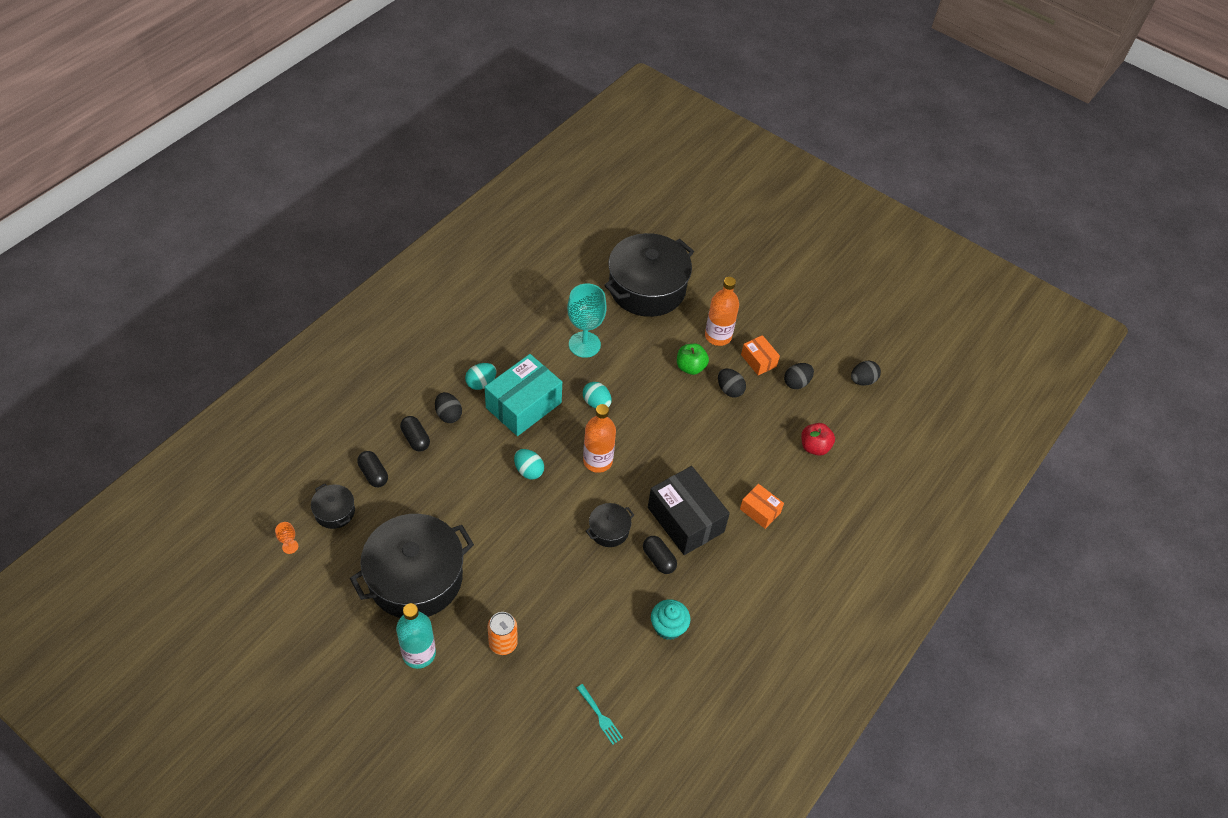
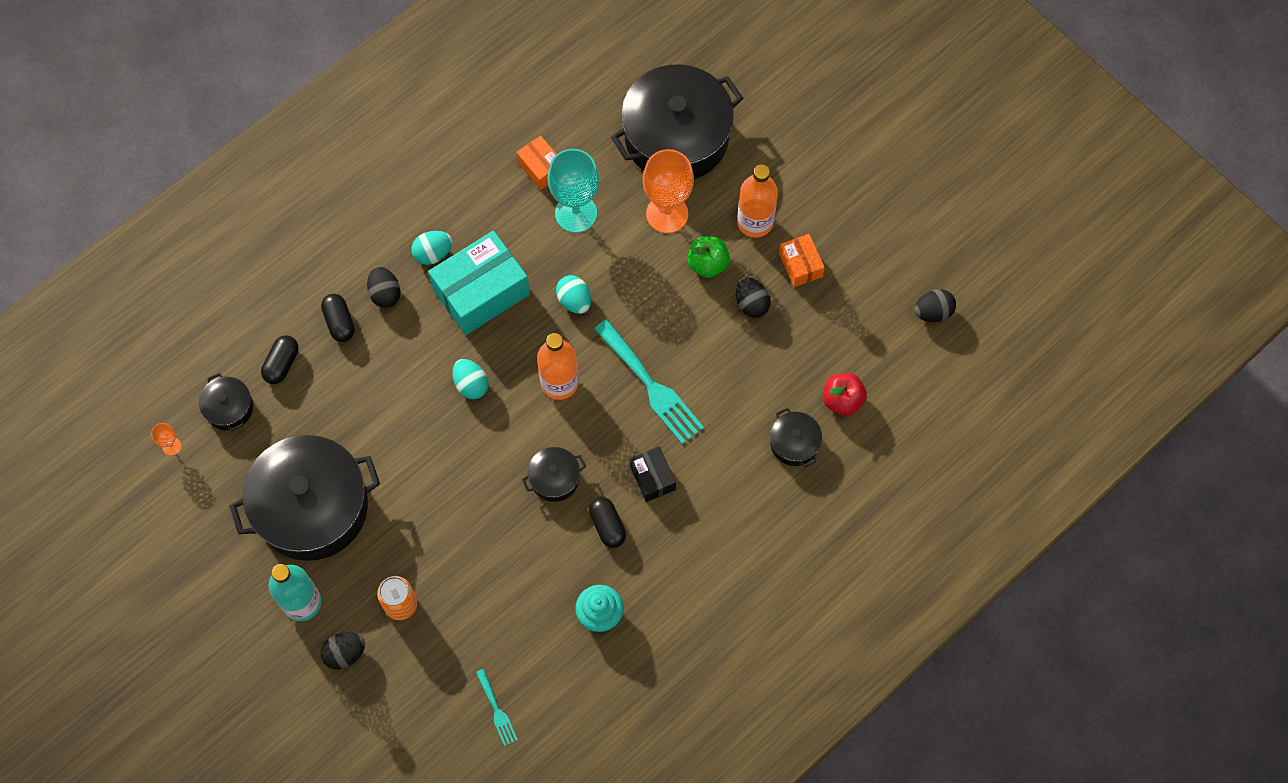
camera: 15 degrees right, 15 degrees up
(373, 474) = (282, 364): black capsule -> black capsule turned 45 degrees clockwise
(652, 338) = (667, 214): none -> orange goblet
(669, 454) = (651, 386): none -> turquoise fork
(685, 519) = (652, 478): black box -> black box, size x0.52
(760, 511) = (749, 479): orange box -> orange box (541, 168)
(787, 481) = (794, 443): none -> black pot
(796, 383) = (843, 304): black egg -> black egg (345, 654)

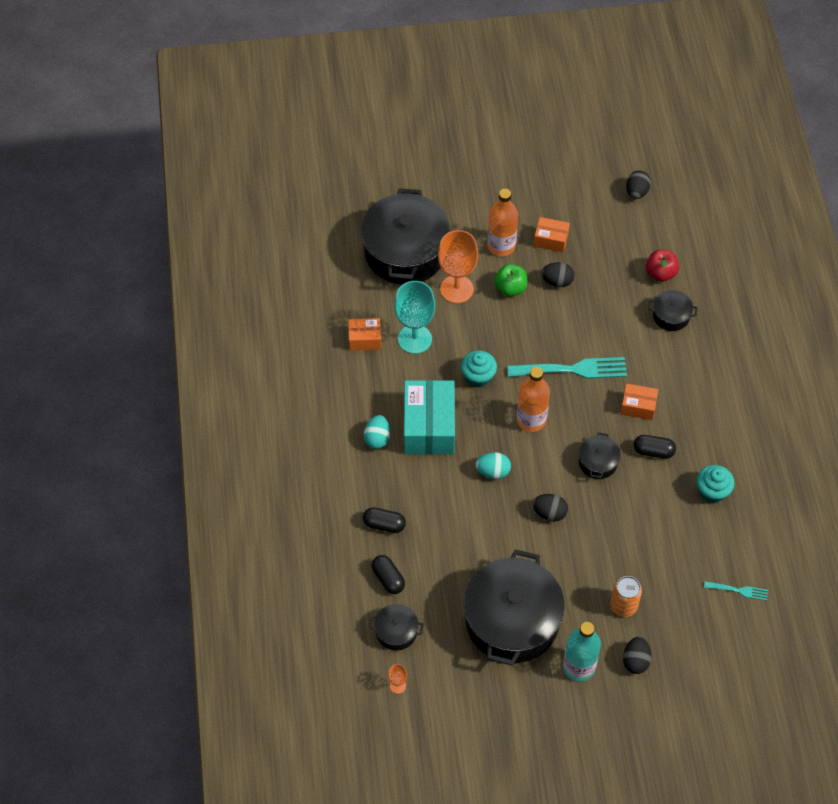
camera: 55 degrees left, 10 degrees down
(385, 293) = (384, 484): black egg -> black egg (549, 513)
(574, 301) = (478, 377): turquoise egg -> turquoise cupcake
(652, 478) = (638, 406): black box -> orange box

